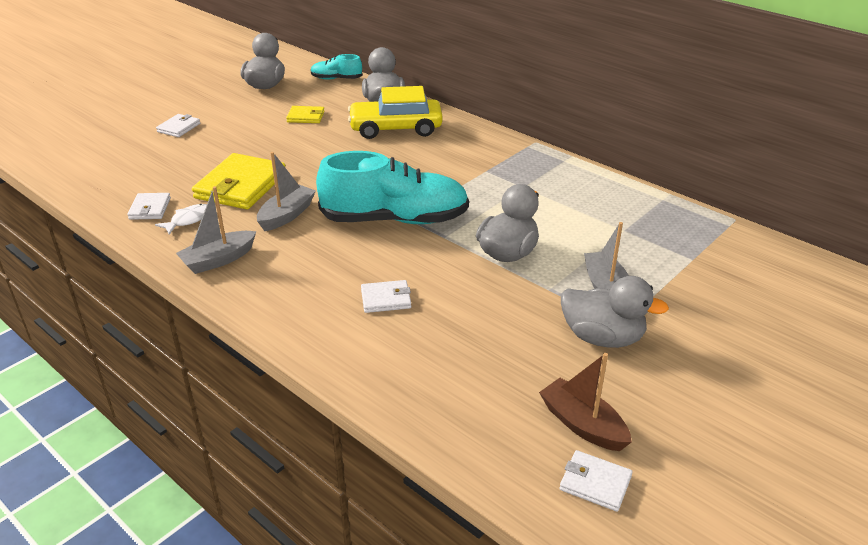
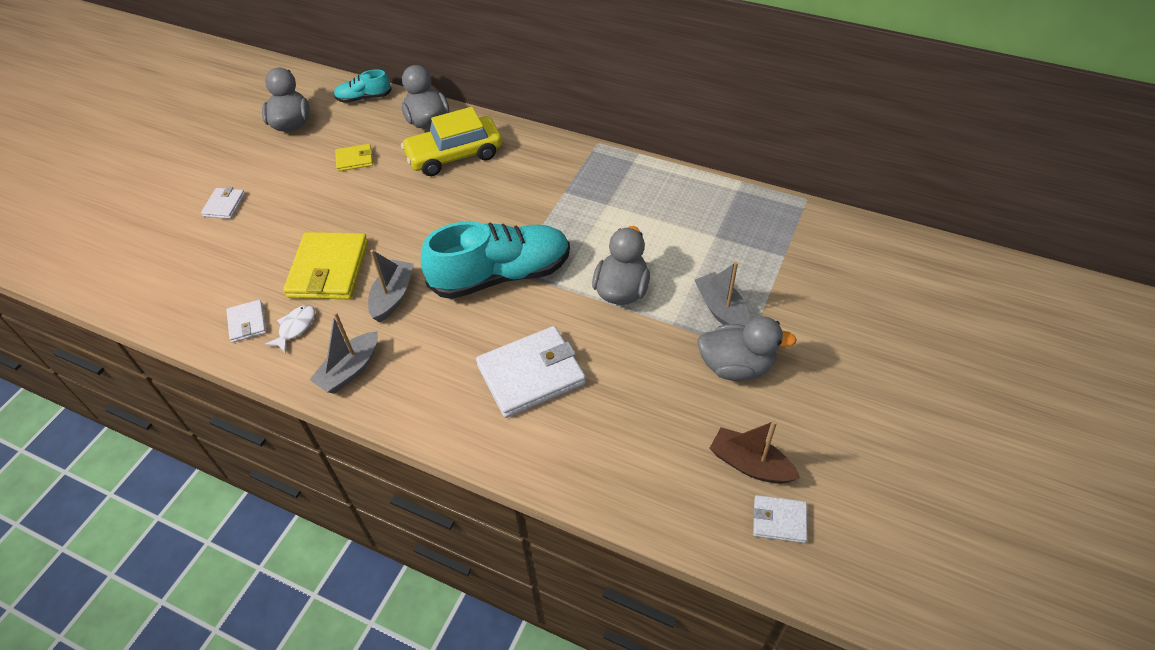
camera: 15 degrees left, 15 degrees up
(386, 299) = (531, 374): white wallet -> white wallet, size x1.99

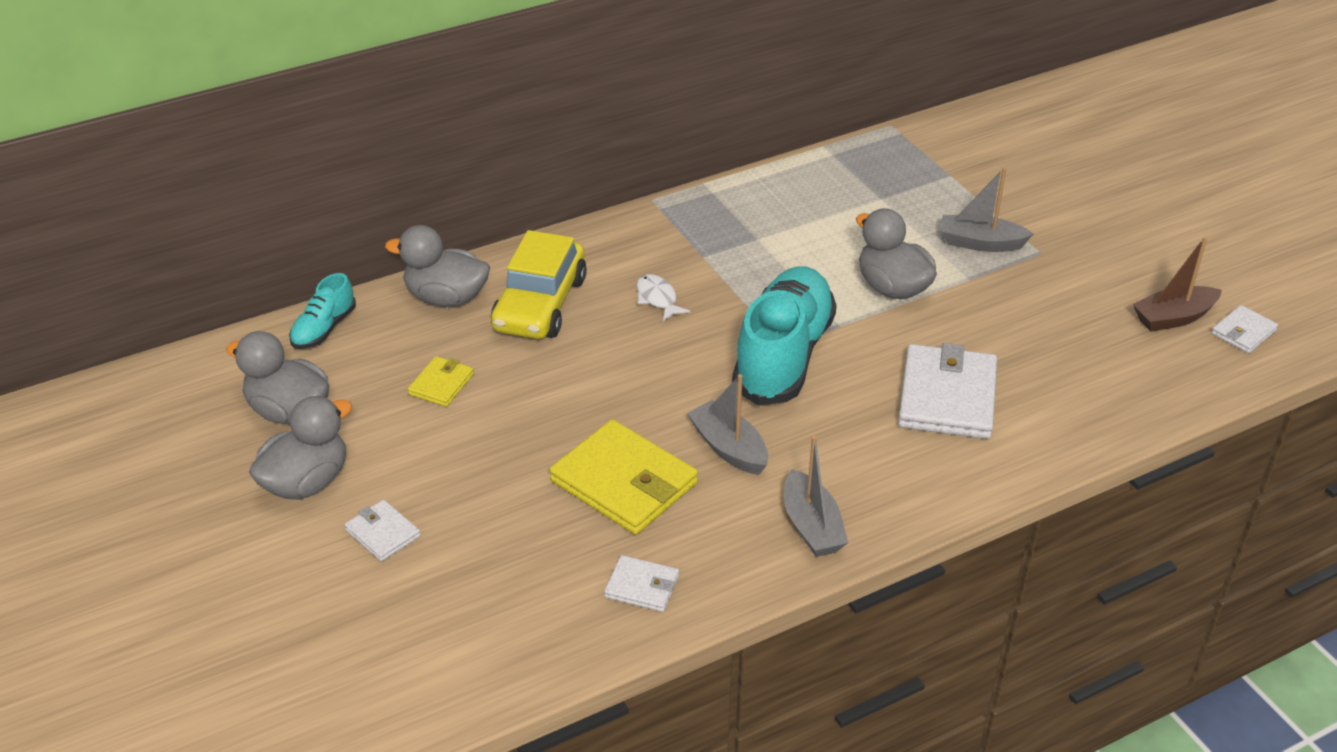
camera: 55 degrees left, 10 degrees down
(295, 328) = (695, 547): white fish -> white fish (658, 299)
(736, 366) = (1057, 269): grey duck -> grey duck (306, 482)

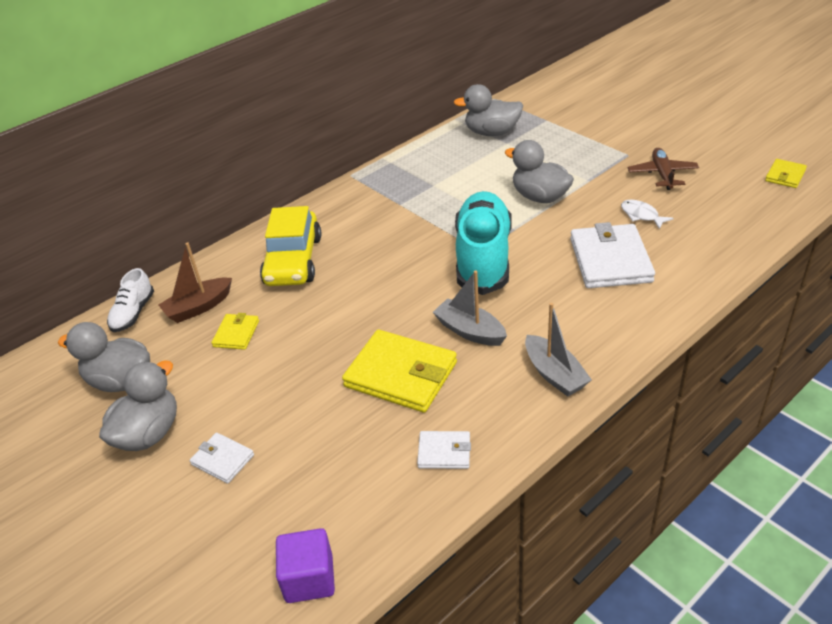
camera: 10 degrees left, 0 degrees up
(324, 329) = (133, 313): turquoise shoe -> white shoe
(441, 687) = (309, 579): none -> purple cube
(446, 298) = (221, 271): grey duck -> grey duck (492, 132)
(658, 299) = (378, 239): white fish -> white fish (641, 215)
(980, 243) = (586, 157): grey boat -> none
(1073, 292) = (662, 174): none -> brown plane
(1173, 318) = (735, 176): brown boat -> brown boat (198, 307)
(1243, 332) = (785, 175): white wallet -> yellow wallet

